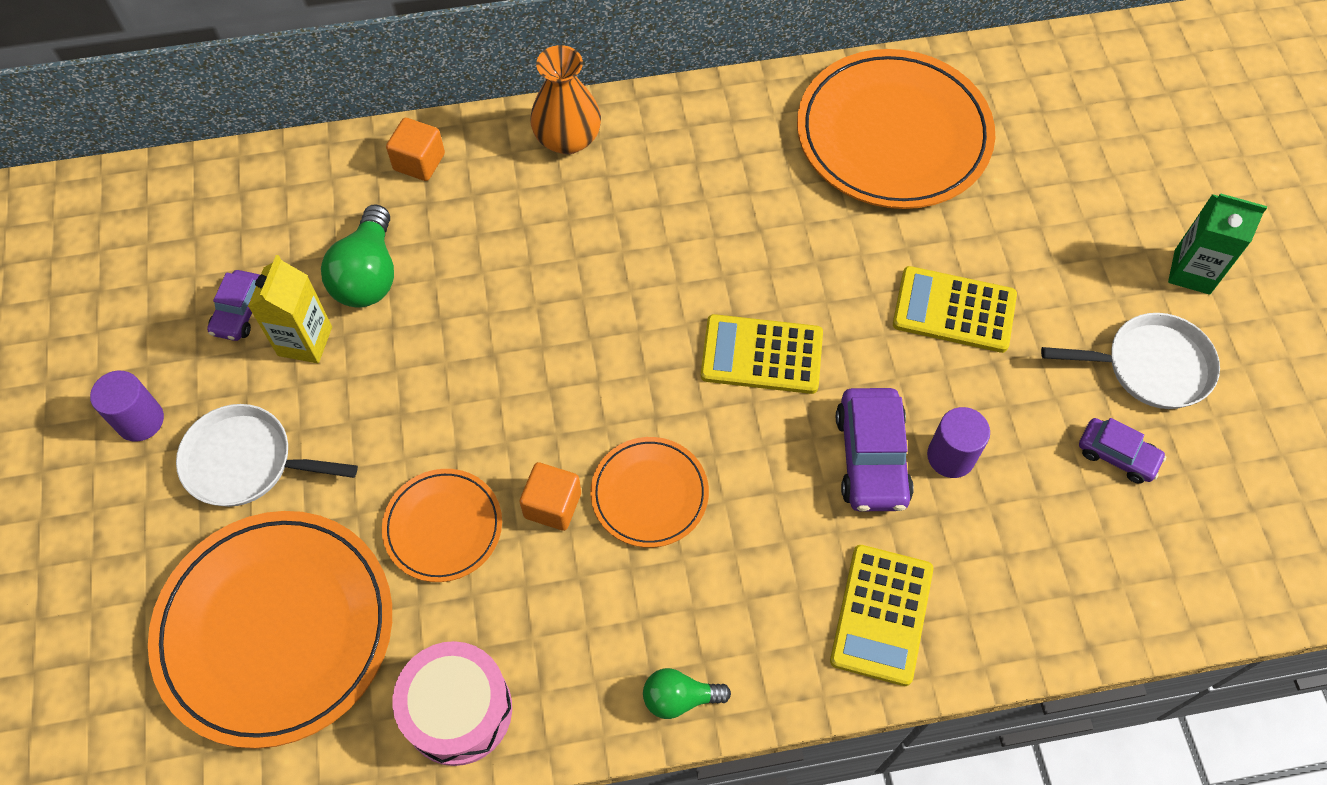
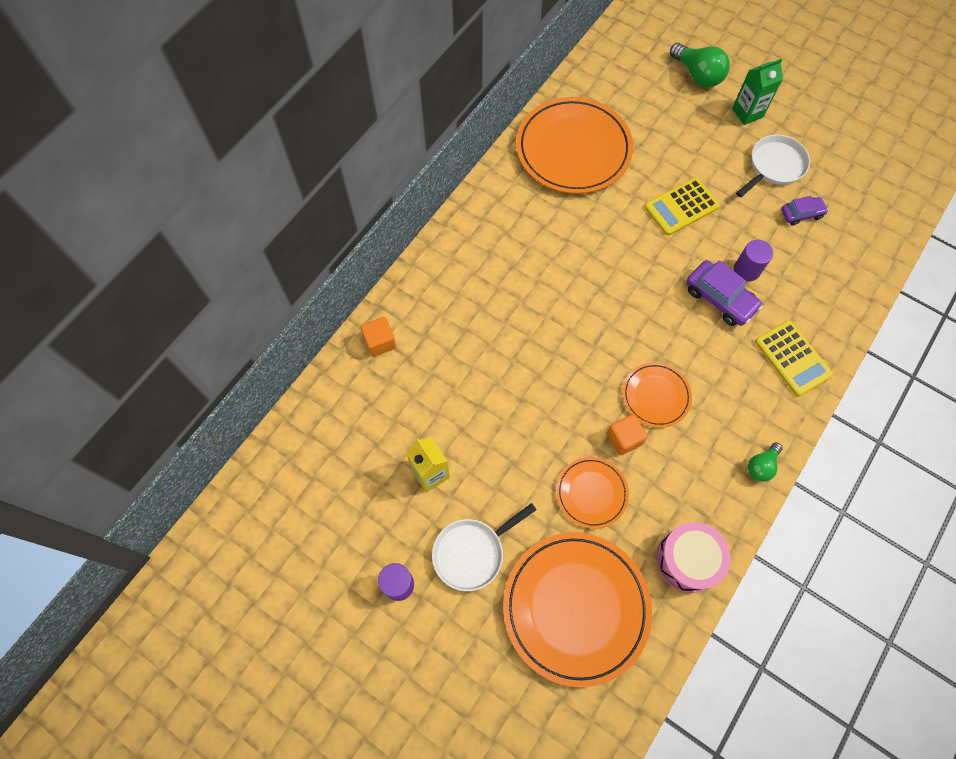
camera: 45 degrees left, 5 degrees up
(240, 311) = (382, 490): purple car -> none
(368, 275) = (422, 416): green light bulb -> green light bulb (697, 75)
(567, 138) = (436, 271): orange vase -> none
(761, 355) = (631, 294): yellow calculator -> none

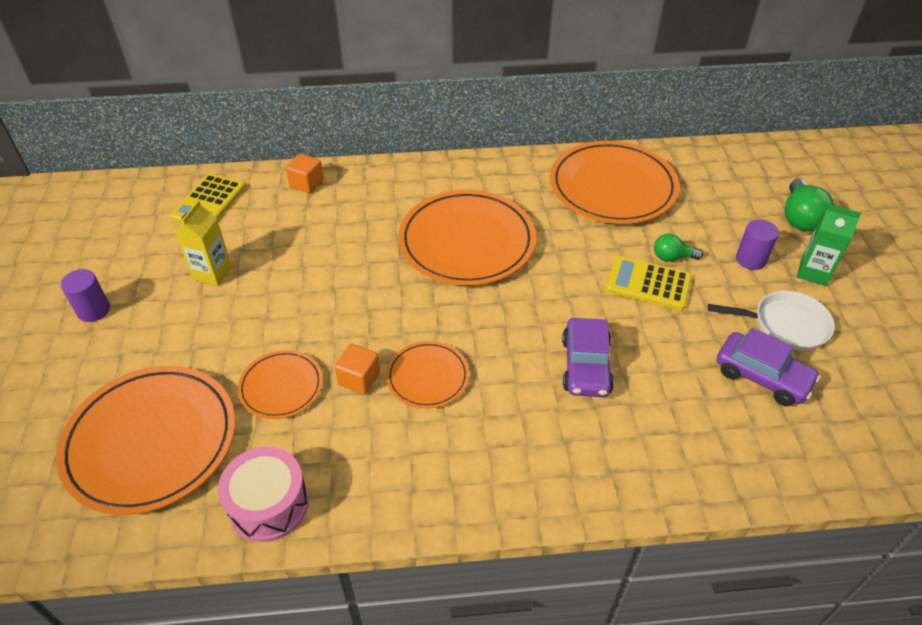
camera: 50 degrees right, 20 degrees down
(472, 552) = (157, 339): white pan -> none
(548, 280) = (467, 242): none -> orange plate
(746, 270) = (642, 369): purple cylinder -> purple cylinder (750, 259)
(761, 466) = (432, 509): green light bulb -> green light bulb (672, 257)
(792, 358) = (586, 465): yellow calculator -> yellow calculator (209, 202)
(801, 214) = (762, 376): purple car -> purple car, size x1.63

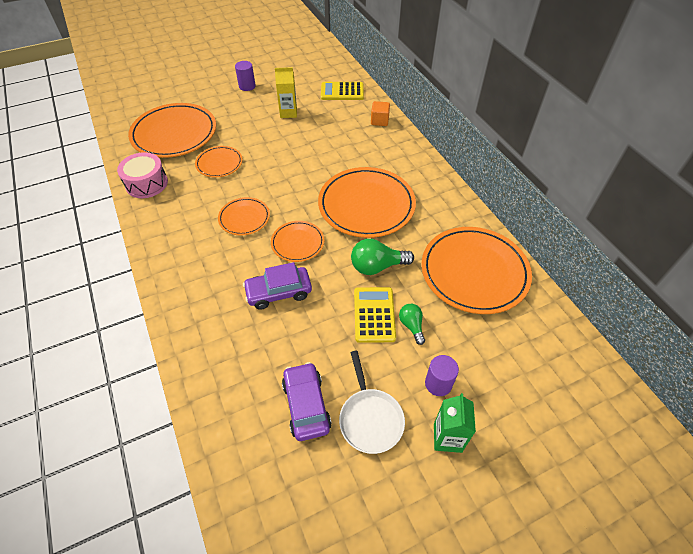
camera: 70 degrees right, 5 degrees up
(359, 379) = (234, 190): orange cube -> none
(505, 327) = (297, 243): none -> orange plate
(762, 376) = (306, 405): purple car -> purple car turned 150 degrees clockwise
(800, 218) = (520, 421): green light bulb -> green light bulb (377, 266)

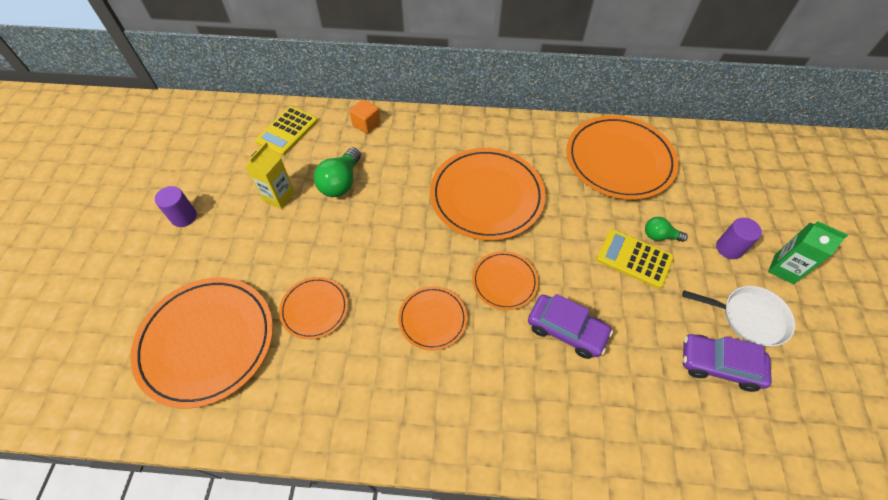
camera: 60 degrees left, 5 degrees up
(147, 183) = (286, 415): pink drum -> none
(279, 292) = (566, 330): purple car -> purple car turned 75 degrees counterclockwise
(377, 266) = (575, 227): green light bulb -> green light bulb (341, 182)

